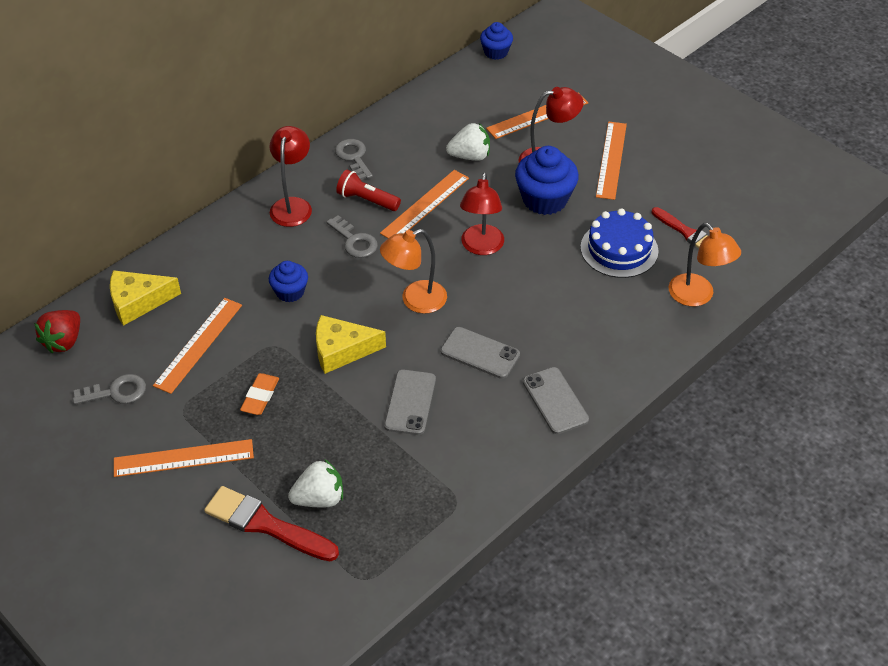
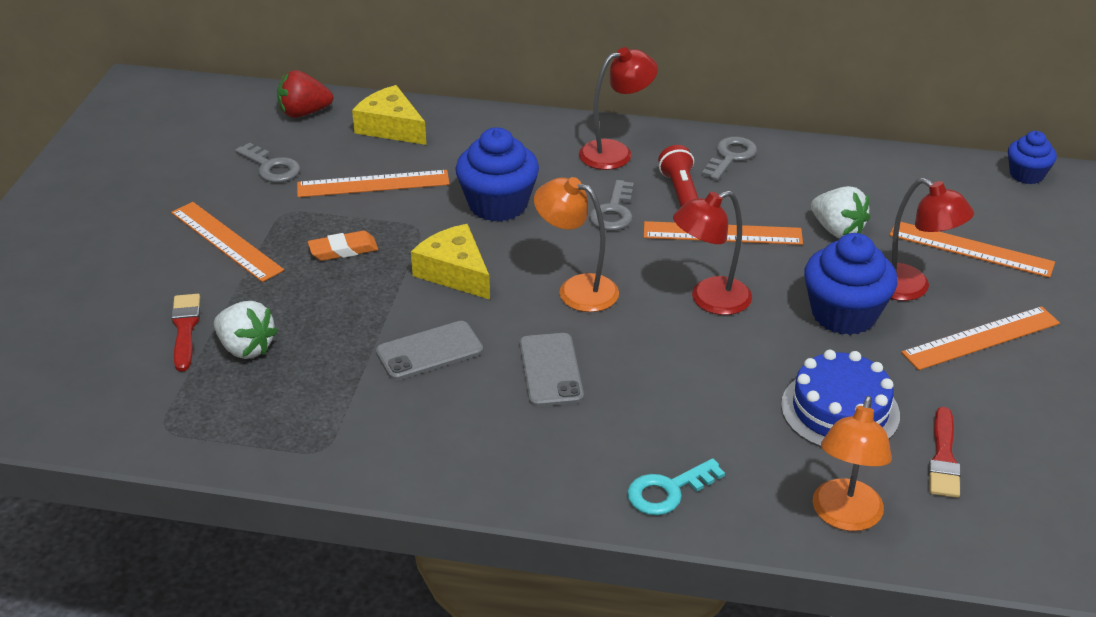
camera: 55 degrees right, 10 degrees down
(266, 525) = (185, 329): red brush -> red brush, size x0.65
(290, 292) = (498, 204): blue cupcake -> blue cupcake, size x1.70
(555, 401) = (539, 462): grey phone -> none
(623, 356) = (667, 491): none -> turquoise key

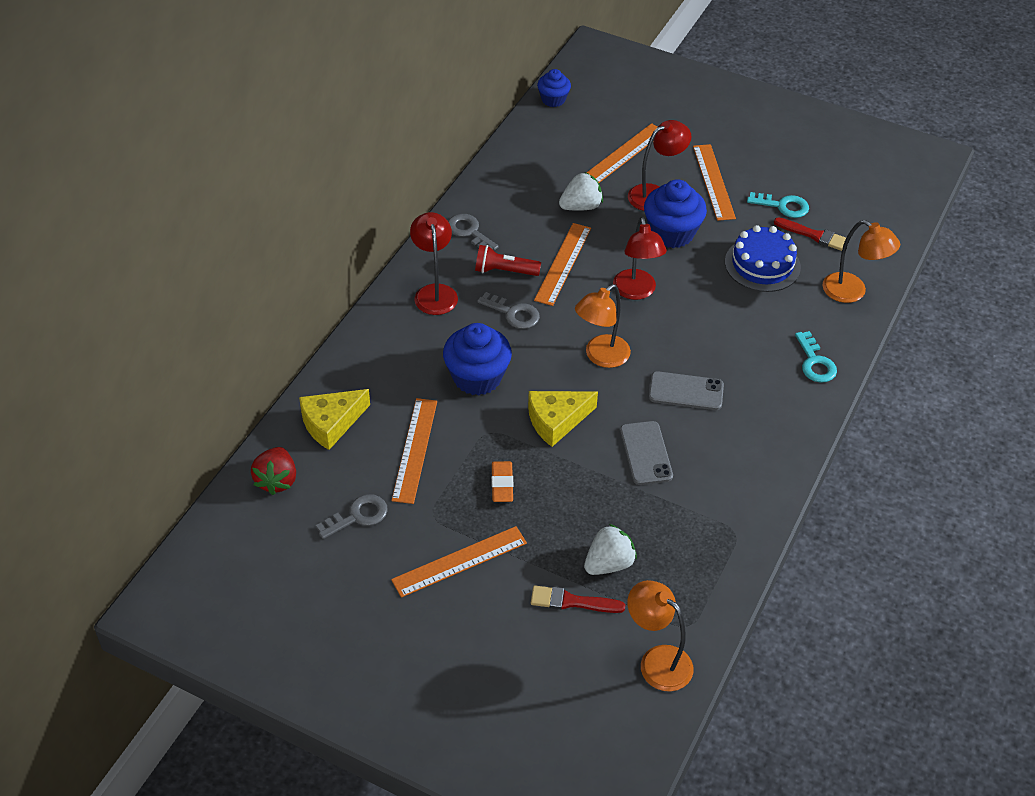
camera: 75 degrees left, 10 degrees up
(108, 409) = (657, 661): none -> orange lamp
(984, 416) = (783, 206): none -> turquoise key

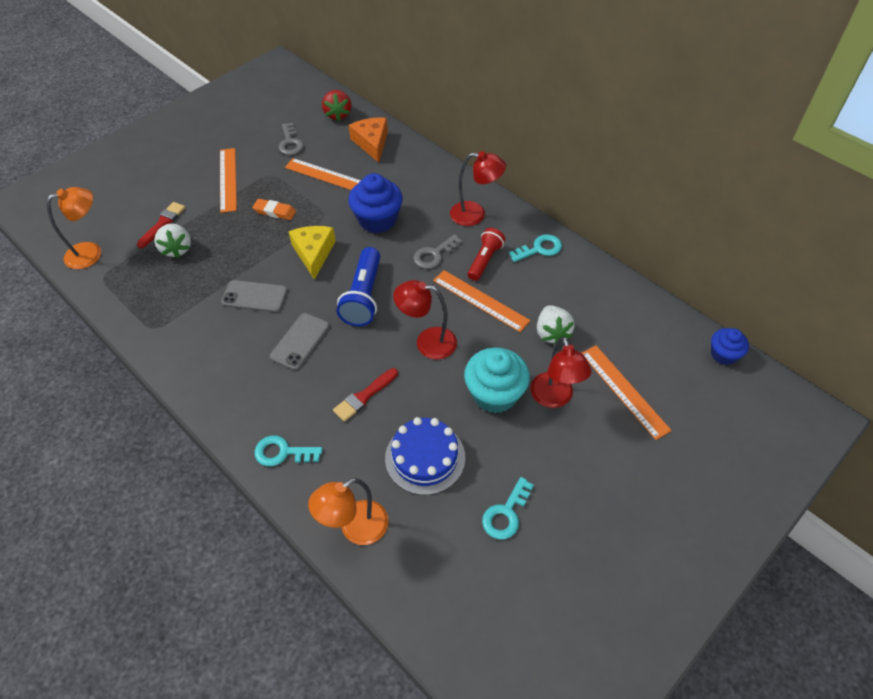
camera: 110 degrees right, 5 degrees up
(276, 480) = (338, 114): red strawberry -> red strawberry turned 120 degrees counterclockwise
(331, 423) = (372, 143): yellow cheese -> orange cheese
(469, 232) = (540, 249): grey key -> turquoise key
(601, 357) = (364, 296): orange lamp -> blue flashlight
(671, 233) = (494, 394): blue cupcake -> turquoise cupcake
(713, 182) = (562, 458): orange ruler -> none
(814, 235) = (451, 526): red brush -> red brush (364, 396)

